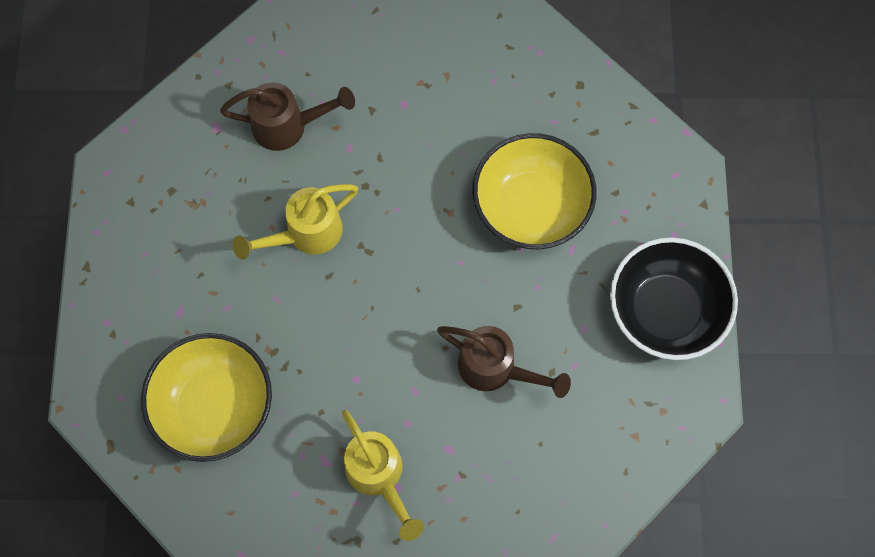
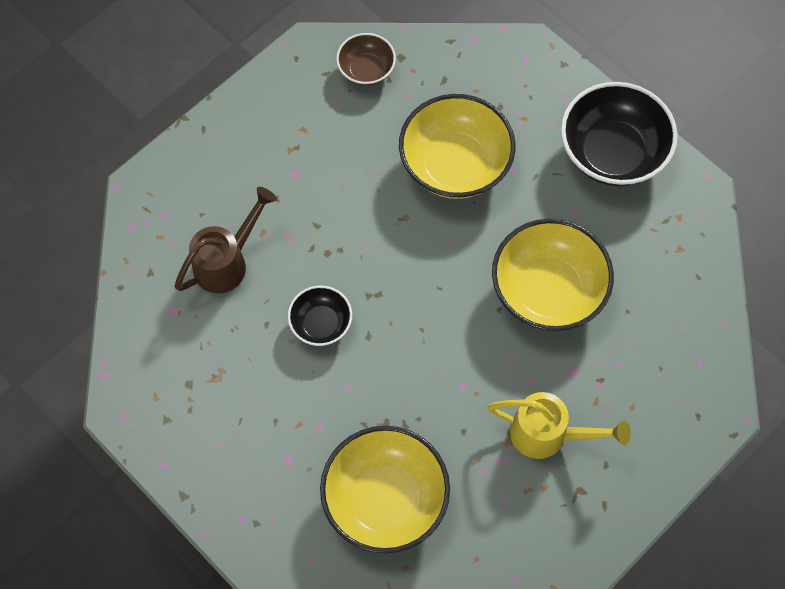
camera: 45 degrees left, 5 degrees down
(305, 234) = (321, 323): yellow watering can -> black bowl
(496, 369) = (547, 290): brown watering can -> yellow bowl
(542, 71) = (366, 70): none -> brown bowl

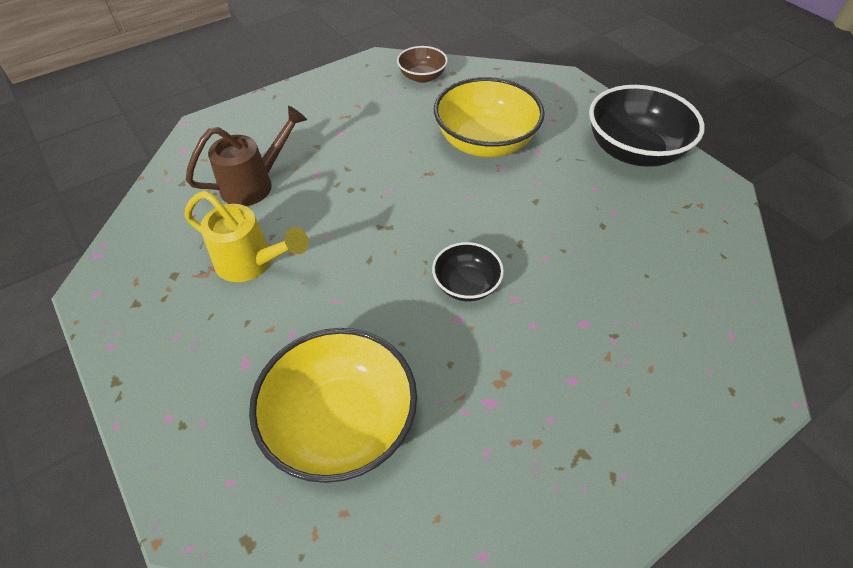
camera: 10 degrees right, 15 degrees down
(321, 323) = (325, 243): black bowl -> black bowl (466, 285)
(547, 290) = (562, 246): yellow bowl -> none
(549, 434) = (549, 383): yellow watering can -> yellow watering can (252, 263)

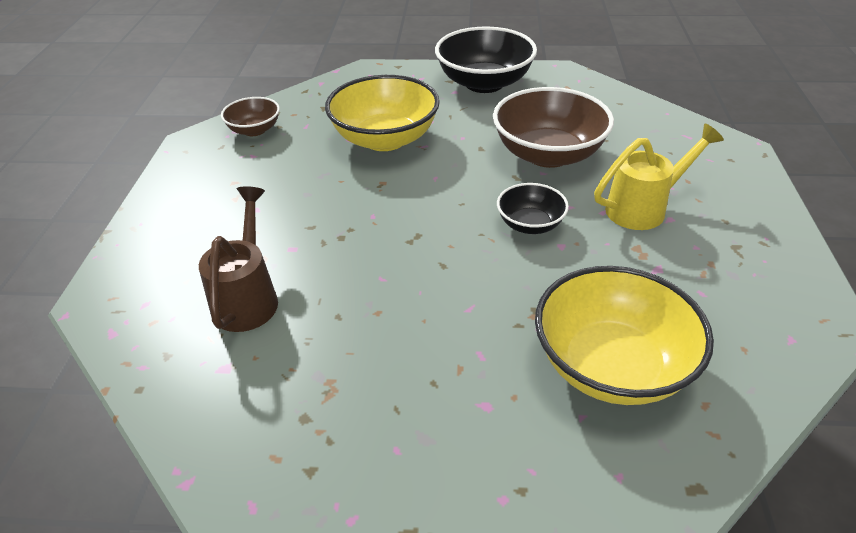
camera: 50 degrees left, 10 degrees down
(252, 263) = (360, 346): yellow watering can -> yellow watering can (644, 208)
(576, 247) = (548, 154): none -> brown bowl

